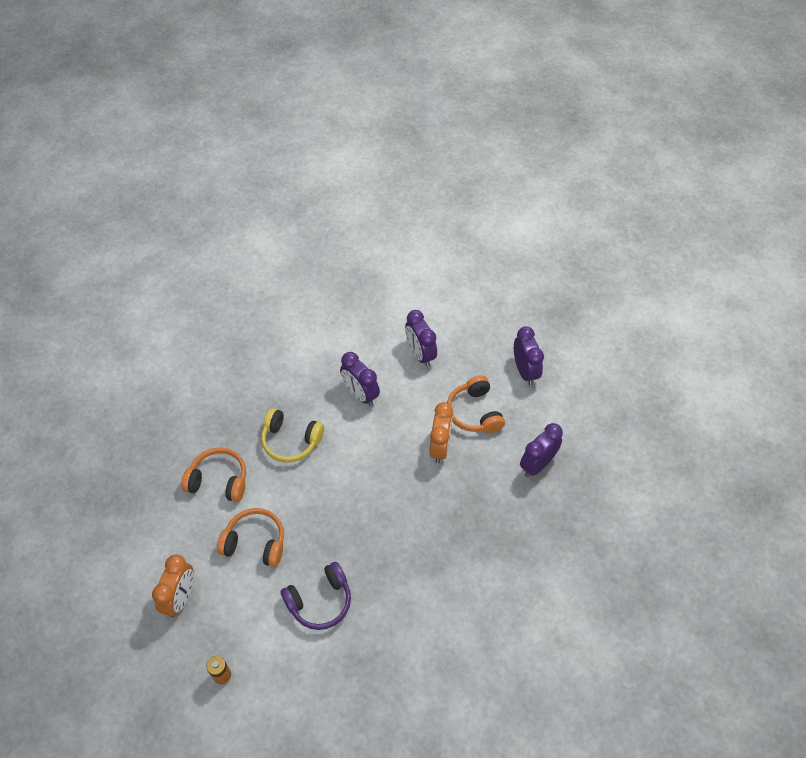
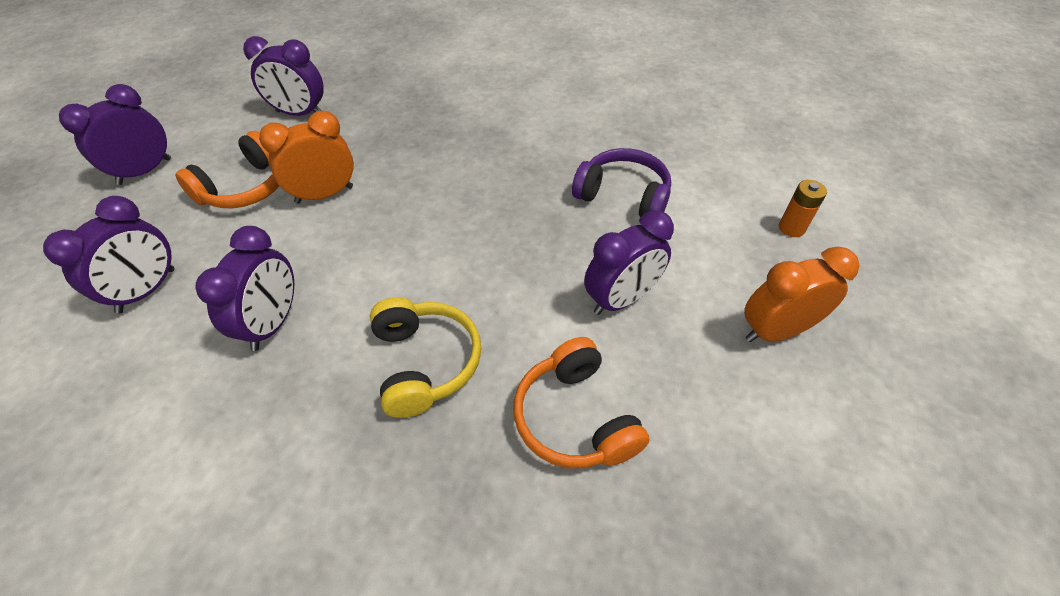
camera: 125 degrees left, 5 degrees down
(255, 542) = (621, 299): orange headphones -> purple clock

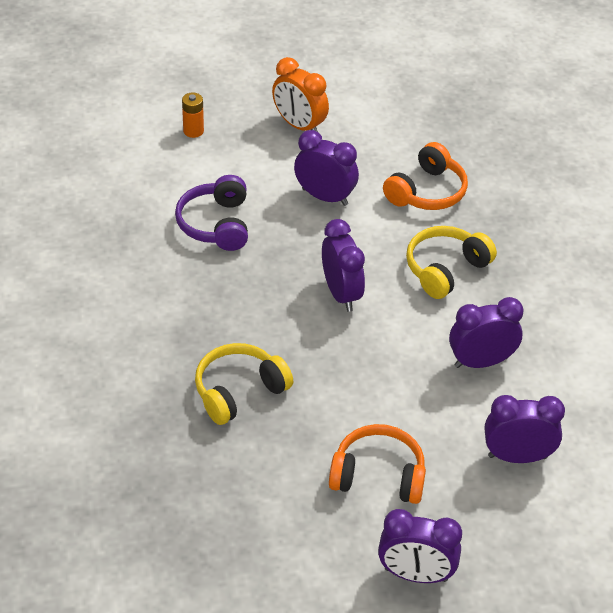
camera: 120 degrees left, 5 degrees down
(299, 113) = (249, 508): purple clock -> purple clock (341, 294)
(324, 194) = (345, 411): orange clock -> none
(407, 143) = (239, 391): none -> yellow headphones

